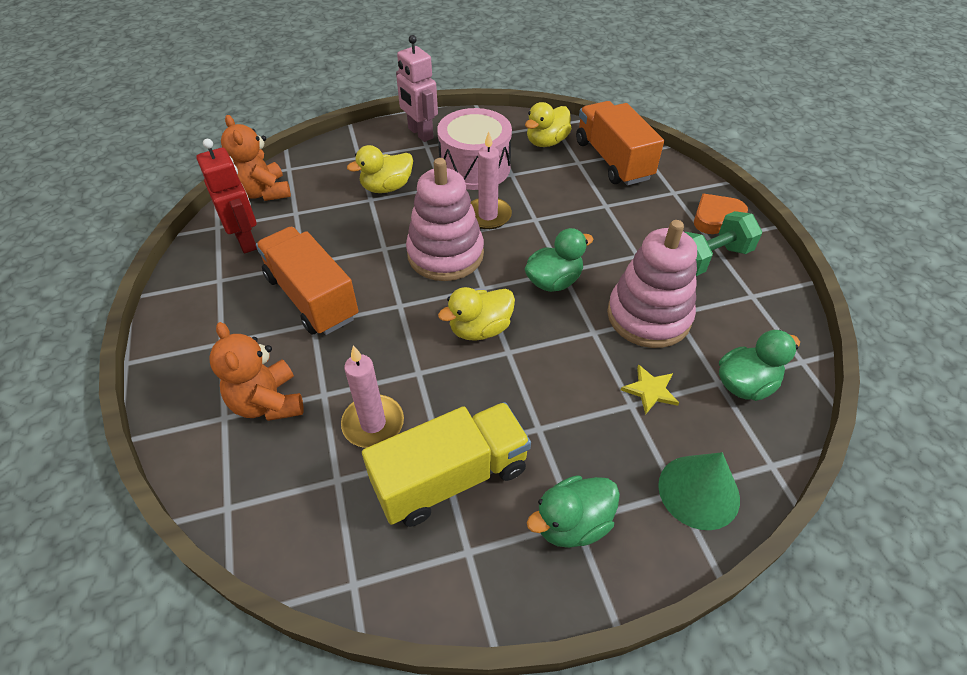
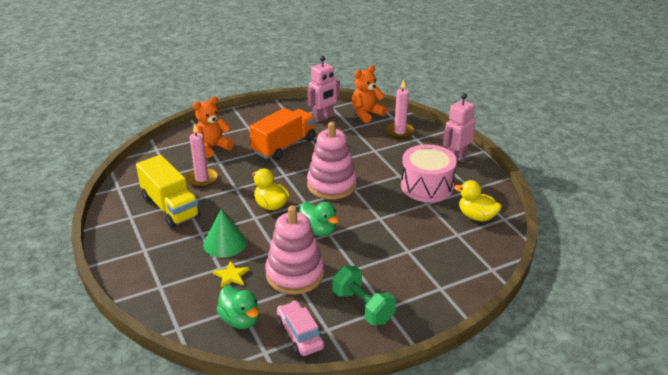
camera: 80 degrees right, 15 degrees down
(246, 241) = (323, 117): red robot -> pink robot
(387, 187) = (389, 154): yellow duck -> none
(488, 215) = (375, 197): pink candle -> pink candle (400, 132)
(572, 523) = (143, 248): green duck -> none
(613, 160) = (469, 253): orange truck -> none
(698, 491) = (160, 295): green cone -> green cone (225, 243)
(716, 218) = (415, 312): orange heart -> none
(765, 322) = (300, 334): none -> pink car

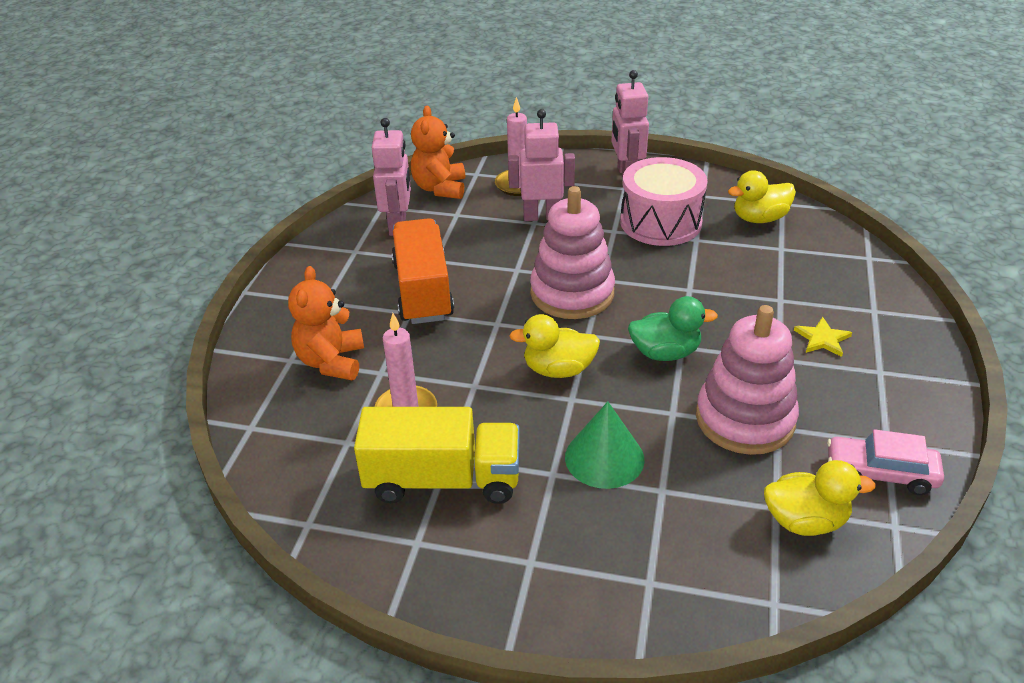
camera: 50 degrees left, 5 degrees up
(231, 276) = (692, 485): yellow star -> yellow star (822, 339)
(240, 320) = (805, 521): green duck -> yellow duck
(362, 307) = (863, 389): green dumbbell -> none
(382, 150) = (541, 216): none -> pink robot

